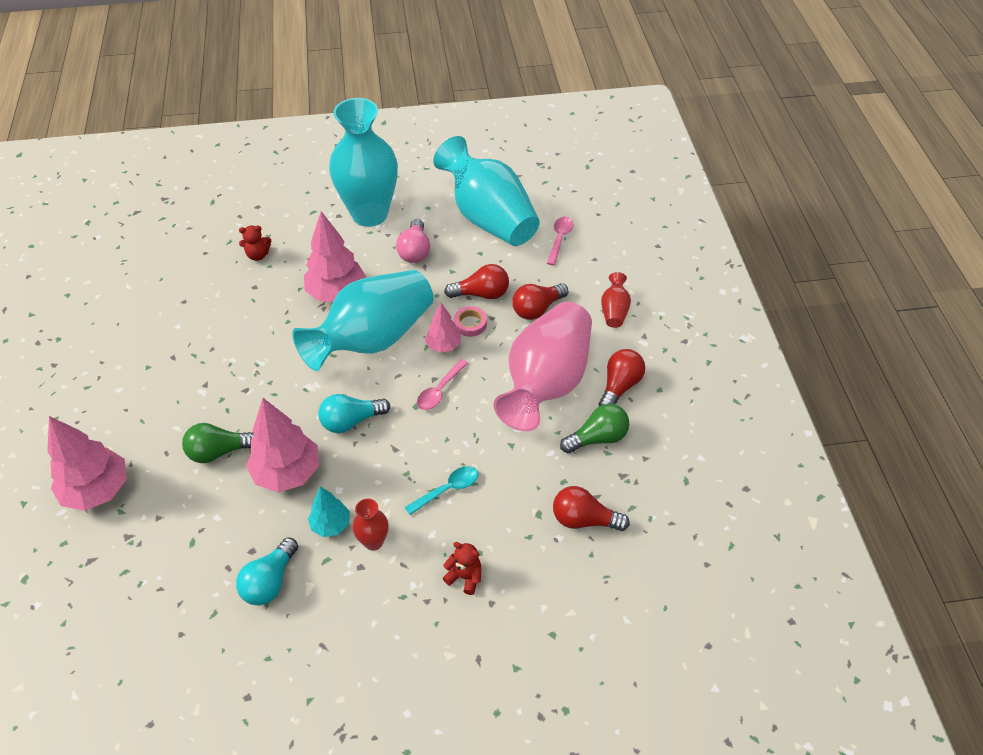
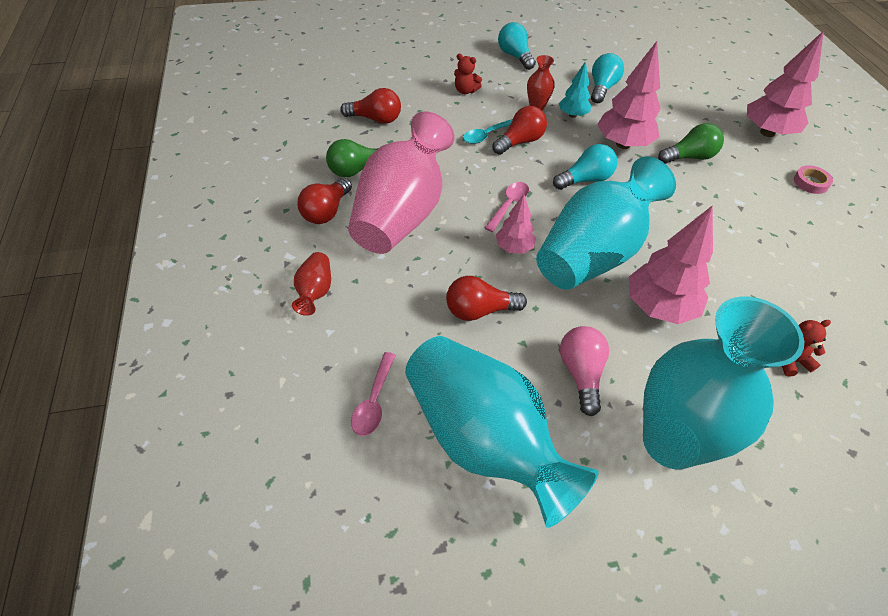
camera: 175 degrees right, 0 degrees up
(377, 665) = (515, 56): none -> turquoise light bulb
(470, 324) = (488, 272): pink tape -> pink tape (810, 182)
(537, 309) = (409, 292): red light bulb -> red light bulb (520, 142)

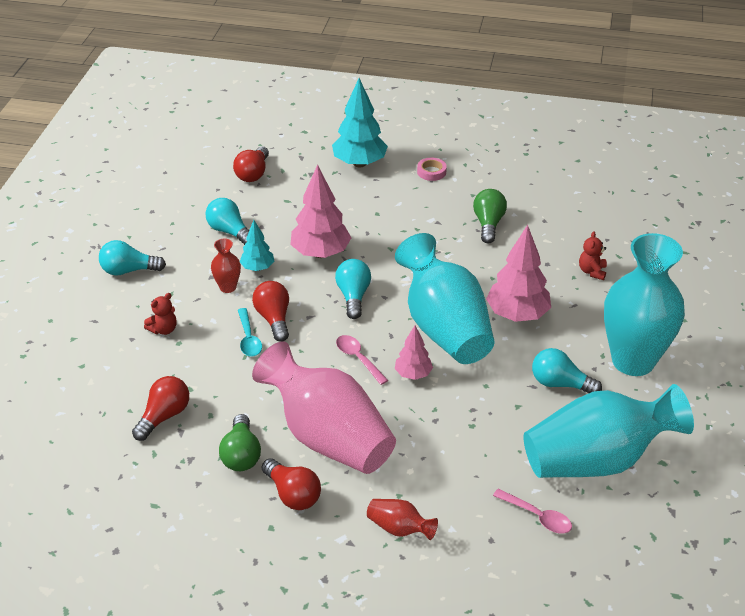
camera: 65 degrees left, 10 degrees down
(479, 310) = (473, 421): red light bulb -> red light bulb (253, 174)
(581, 374) = (560, 384): pink light bulb -> turquoise light bulb
(689, 157) = (362, 221): green light bulb -> green light bulb (488, 224)
(767, 132) = (359, 163): pink tree -> turquoise tree

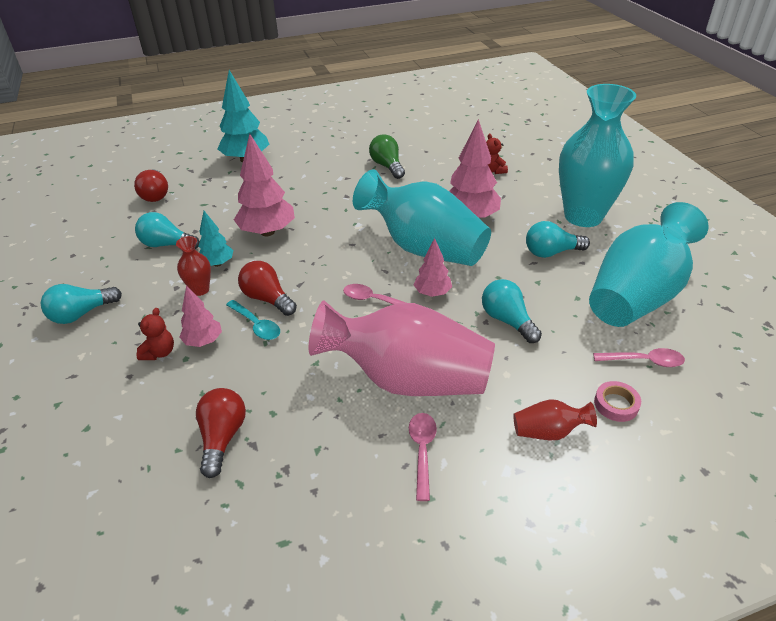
camera: 30 degrees left, 0 degrees up
(200, 334) = (203, 341): none -> pink tree
(241, 455) = (337, 437): green light bulb -> none
(293, 494) = (422, 451): red light bulb -> pink spoon
(353, 296) = (325, 253): turquoise light bulb -> turquoise light bulb (507, 320)
(431, 172) = (311, 147): pink tape -> pink tape (616, 404)

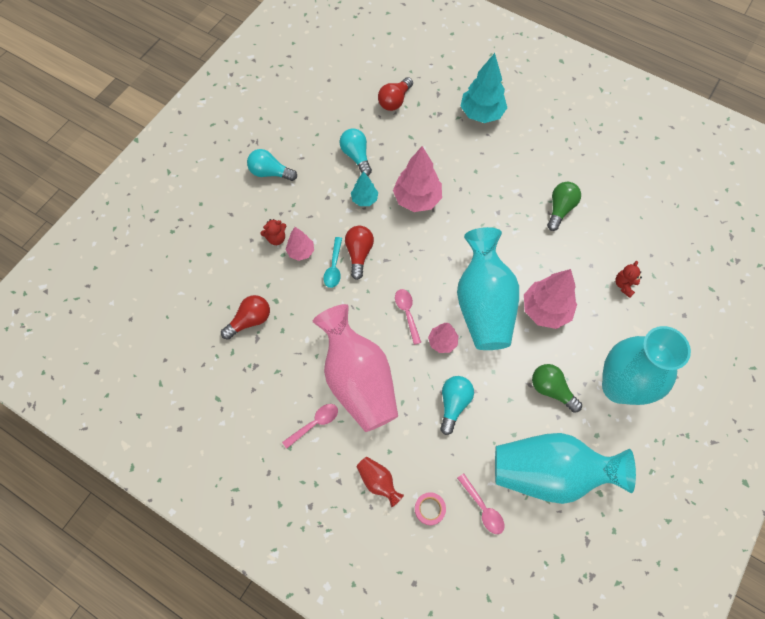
camera: 50 degrees right, 25 degrees up
(200, 290) = (336, 212): red vase -> none
(551, 252) = (551, 389): turquoise light bulb -> green light bulb

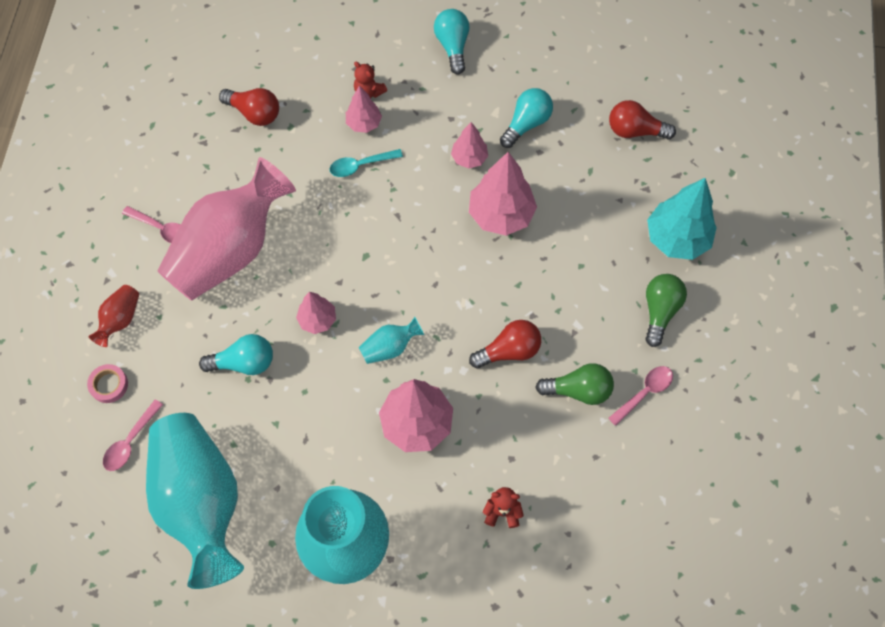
camera: 65 degrees right, 0 degrees up
(359, 254) = (391, 183): red light bulb -> red light bulb (509, 351)
(364, 199) = (469, 158): turquoise tree -> pink tree
(407, 313) = (337, 267): pink spoon -> pink spoon (644, 393)
(483, 304) = (390, 347): turquoise vase -> turquoise vase, size x0.41
(551, 389) = (309, 468): green light bulb -> green light bulb (660, 311)

